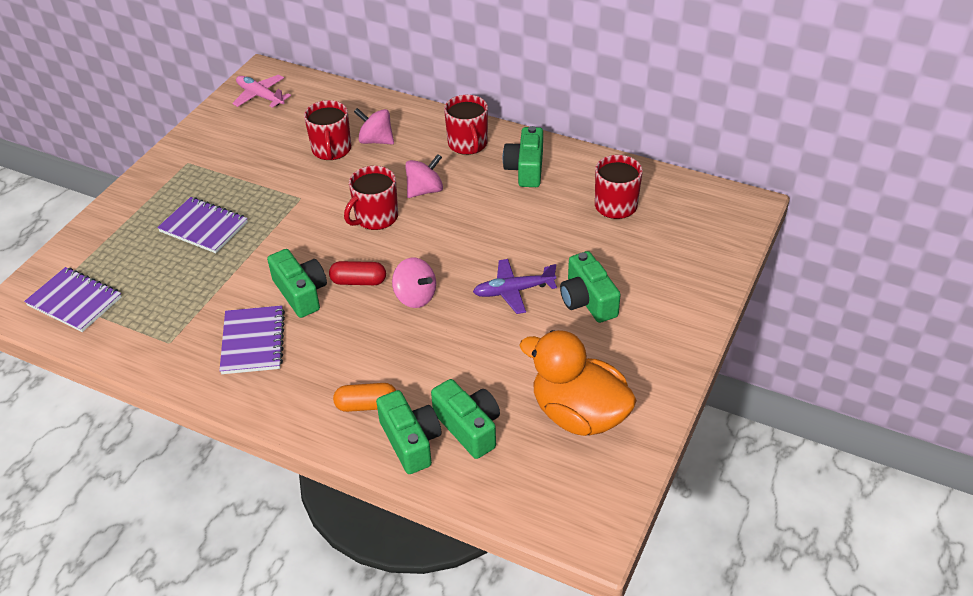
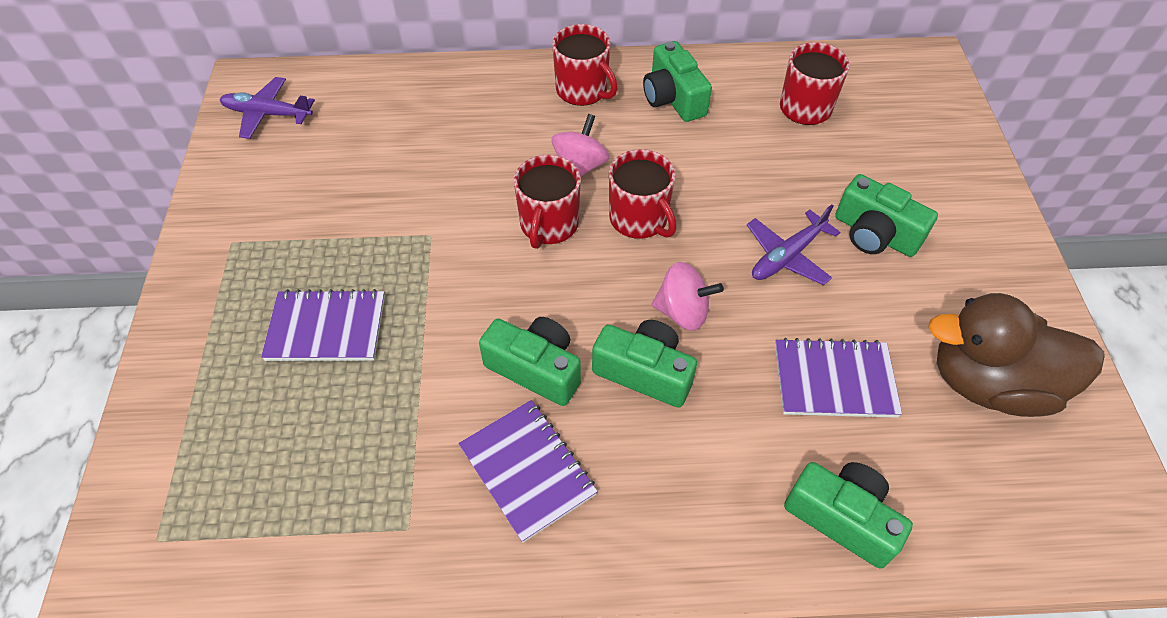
camera: 30 degrees left, 10 degrees up
(75, 301) = (210, 529): purple notebook -> purple notebook (834, 380)
(260, 96) = (268, 114): pink plane -> purple plane
(331, 150) = (420, 154): red mug -> red mug (639, 219)
(358, 281) = (597, 320): red capsule -> none
(366, 405) = (747, 493): orange capsule -> none
(376, 140) = (468, 123): pink spinning top -> none
(469, 427) = (890, 462): green camera -> green camera (644, 372)
(579, 414) = (989, 383): orange duck -> brown duck

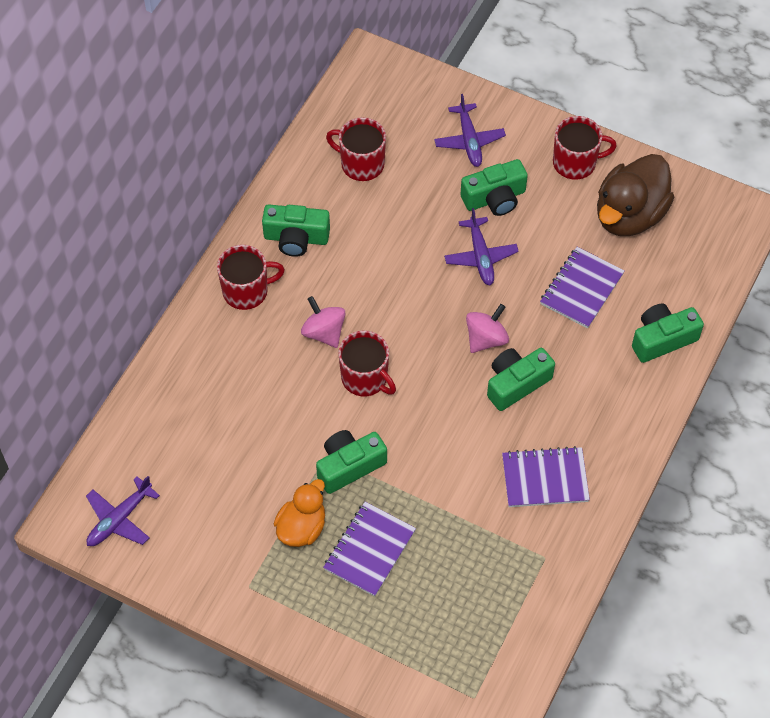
camera: 60 degrees left, 5 degrees up
(326, 254) = (302, 527): none -> orange duck
(535, 369) = (477, 441): green camera -> green camera (349, 466)
(639, 219) = (396, 322): red mug -> red mug (575, 163)
(923, 178) = (469, 140): none -> purple plane

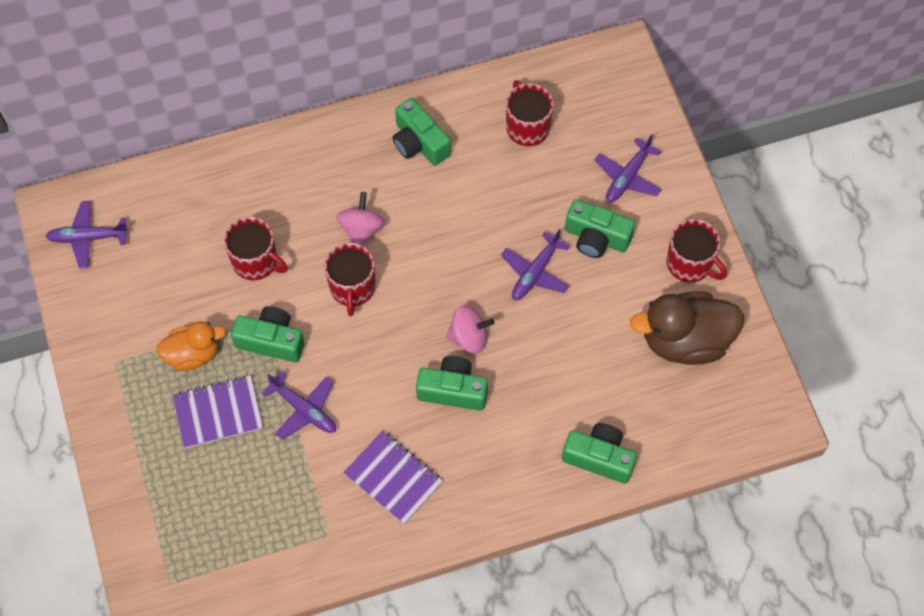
camera: 45 degrees right, 5 degrees up
(246, 291) = (343, 152): red mug -> red mug (256, 261)
(428, 491) = (304, 409): none -> purple plane
(581, 289) = (582, 364): purple notebook -> none

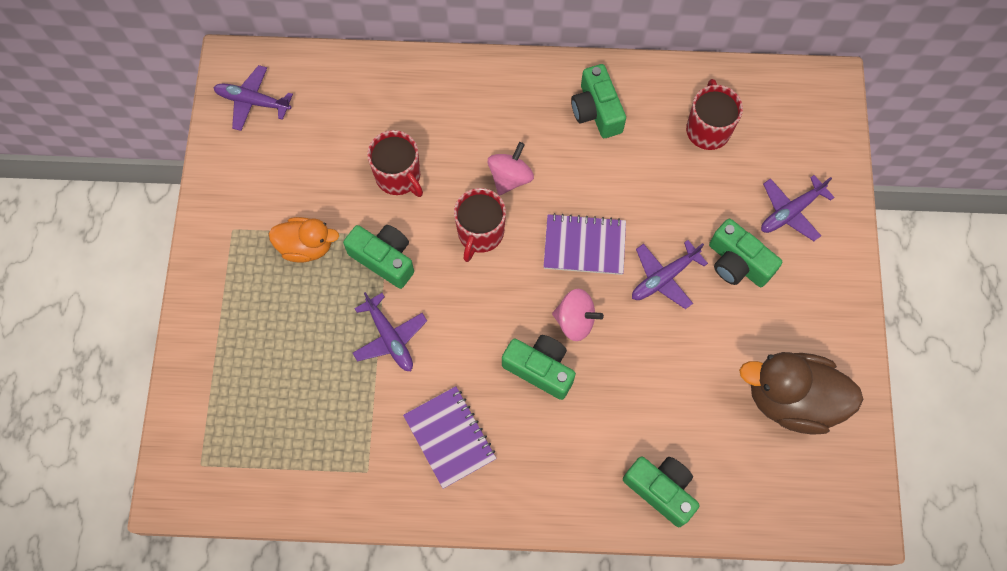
camera: 20 degrees right, 5 degrees up
(218, 413) = (308, 312): purple notebook -> purple notebook (584, 245)
(690, 264) = (823, 321): red mug -> none

